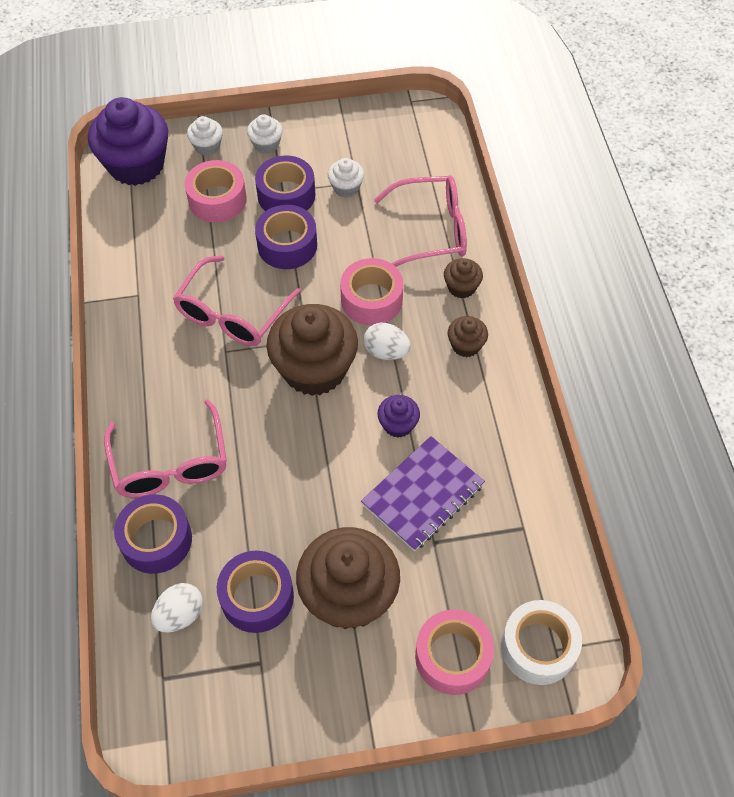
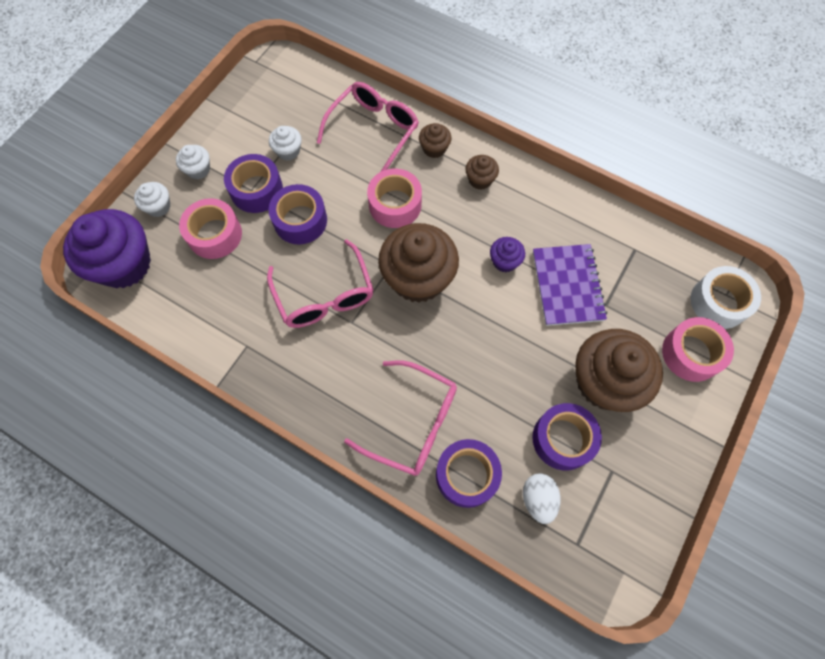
camera: 50 degrees left, 10 degrees up
(386, 352) = (443, 227): white egg -> none

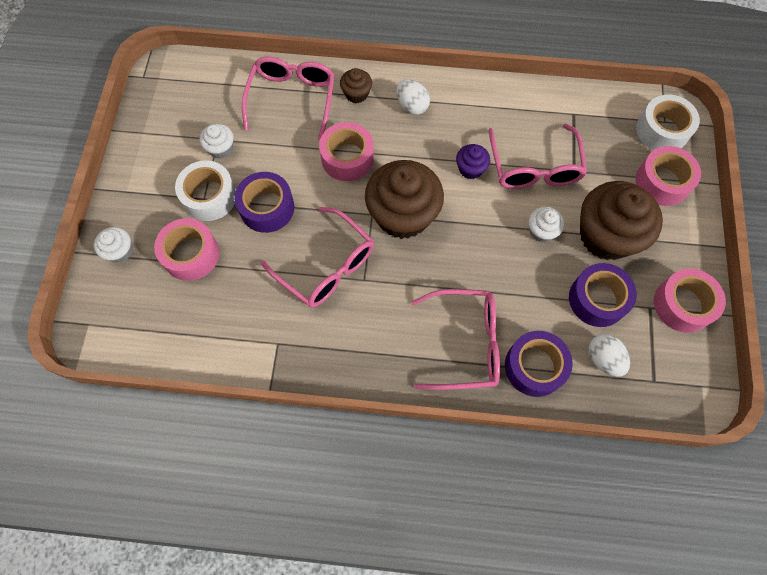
camera: 25 degrees left, 0 degrees up
(124, 264) = (115, 320): purple cupcake -> none
(198, 169) = (141, 200): white cupcake -> white cupcake (541, 231)
(256, 190) = (209, 196): purple tape -> white tape
(480, 180) = (412, 106): brown cupcake -> white egg
(567, 286) = (534, 168): purple notebook -> pink glasses
(647, 483) = (682, 305): none -> pink tape

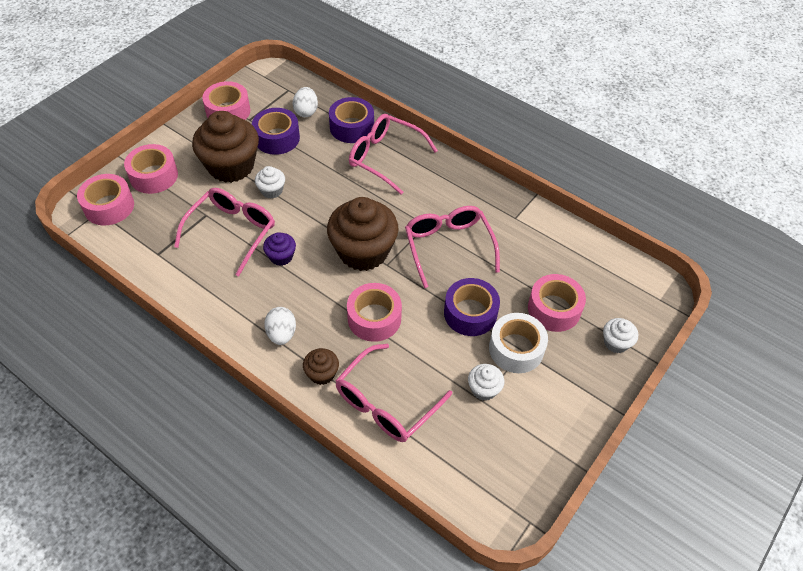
camera: 150 degrees left, 15 degrees down
(662, 130) = (109, 206): white tape -> pink tape

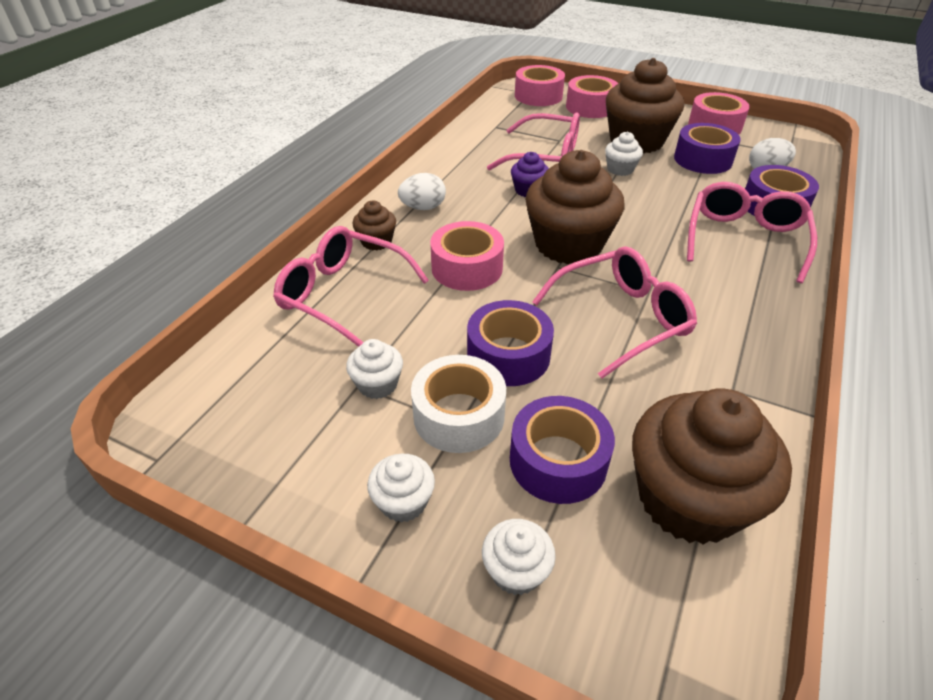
camera: 80 degrees right, 10 degrees down
(554, 309) = (558, 461): pink tape -> purple tape
(573, 385) = (403, 502): none -> white cupcake
(582, 262) = (689, 499): none -> brown cupcake

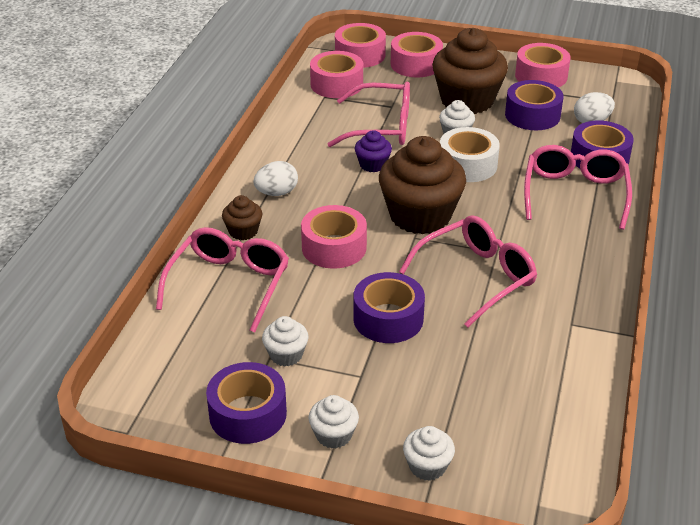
camera: 10 degrees left, 5 degrees down
(342, 294) = (229, 284): pink glasses -> pink glasses turned 90 degrees clockwise
(459, 415) = (359, 370): white tape -> white tape (467, 165)
(510, 117) = (336, 84): none -> pink tape
(558, 461) = (444, 392): purple tape -> purple tape (248, 414)
(689, 499) = (544, 405): brown cupcake -> none

